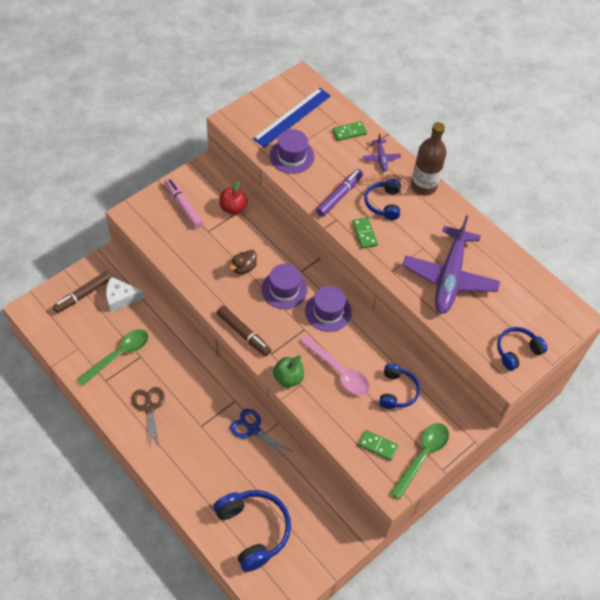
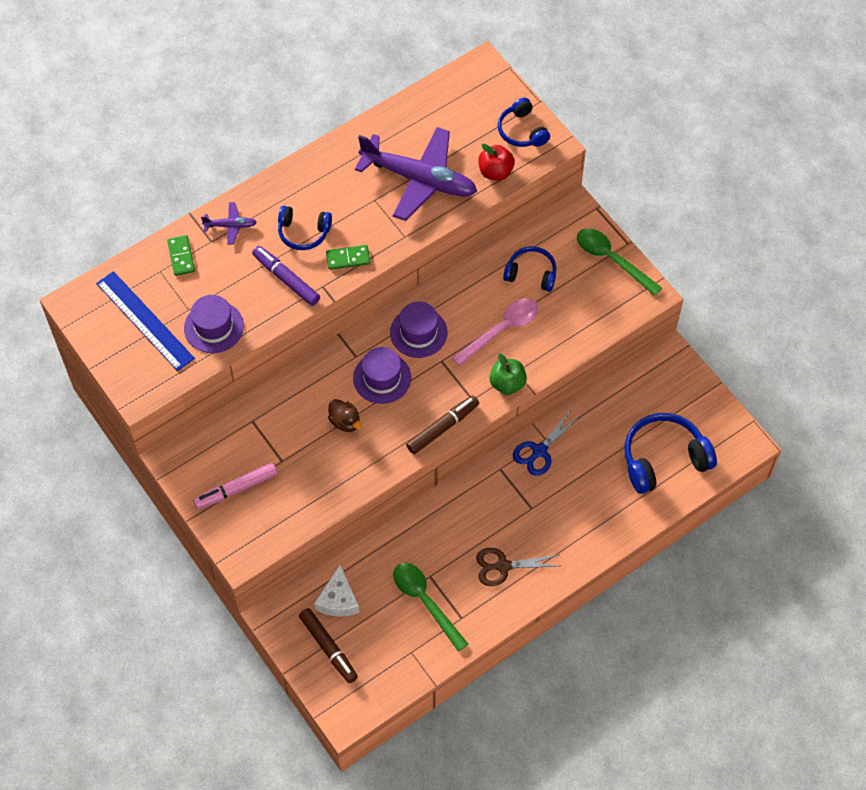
camera: 80 degrees left, 5 degrees up
(233, 208) = (247, 429): red apple -> red apple (495, 171)
(378, 446) = (598, 301): green domino -> none
(423, 186) = (281, 186): brown bottle -> none

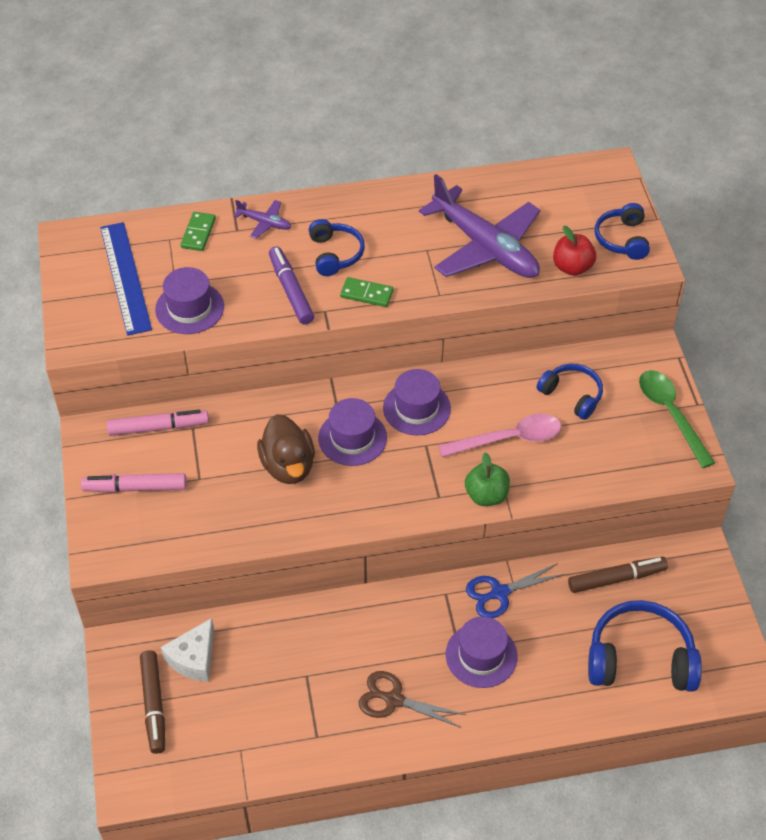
camera: 25 degrees right, 10 degrees down
(225, 432) = (158, 427): none -> pink marker
(303, 232) = (335, 254): blue headphones -> blue headphones turned 135 degrees counterclockwise
(345, 422) = (288, 466): brown duck -> brown duck, size x1.64
(425, 602) = (286, 701): green spoon -> none
(443, 427) = (390, 513): brown marker -> brown marker (616, 578)
(549, 505) = (481, 655): none -> purple hat

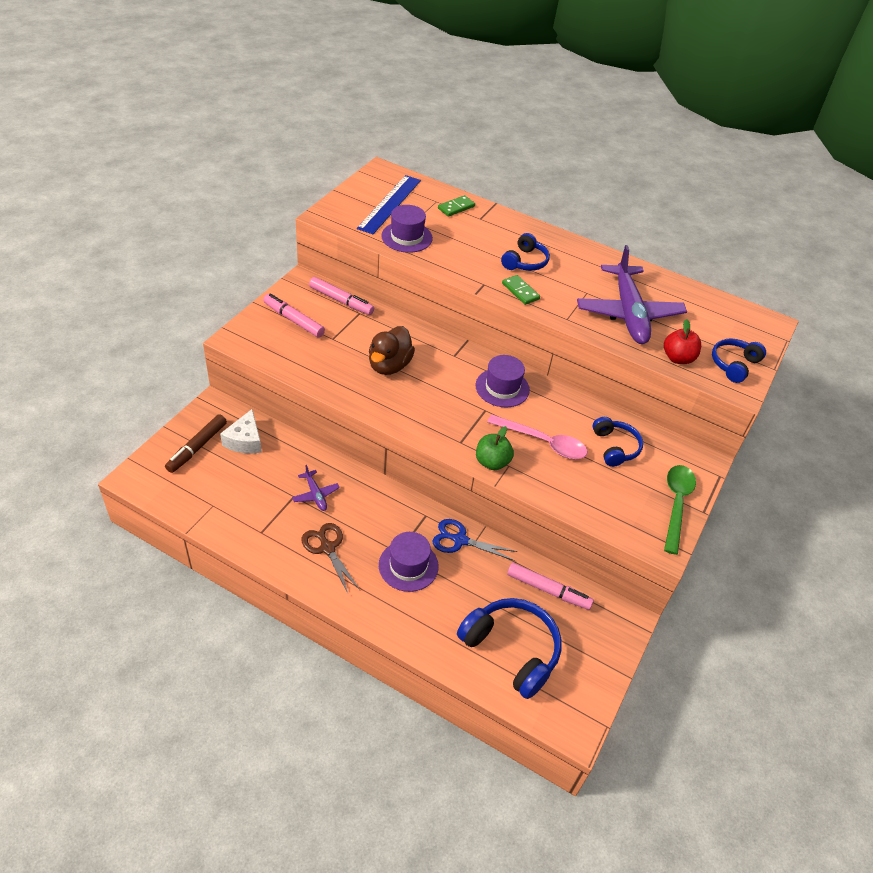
camera: 35 degrees right, 5 degrees down
(194, 658) = (245, 441): white cheese -> white cheese turned 60 degrees counterclockwise
(264, 223) = (501, 224): purple plane -> purple plane (315, 494)
(291, 290) = (476, 263): purple marker -> none
(352, 438) = (444, 377): purple hat -> none
(616, 578) = (548, 590): brown marker -> pink marker

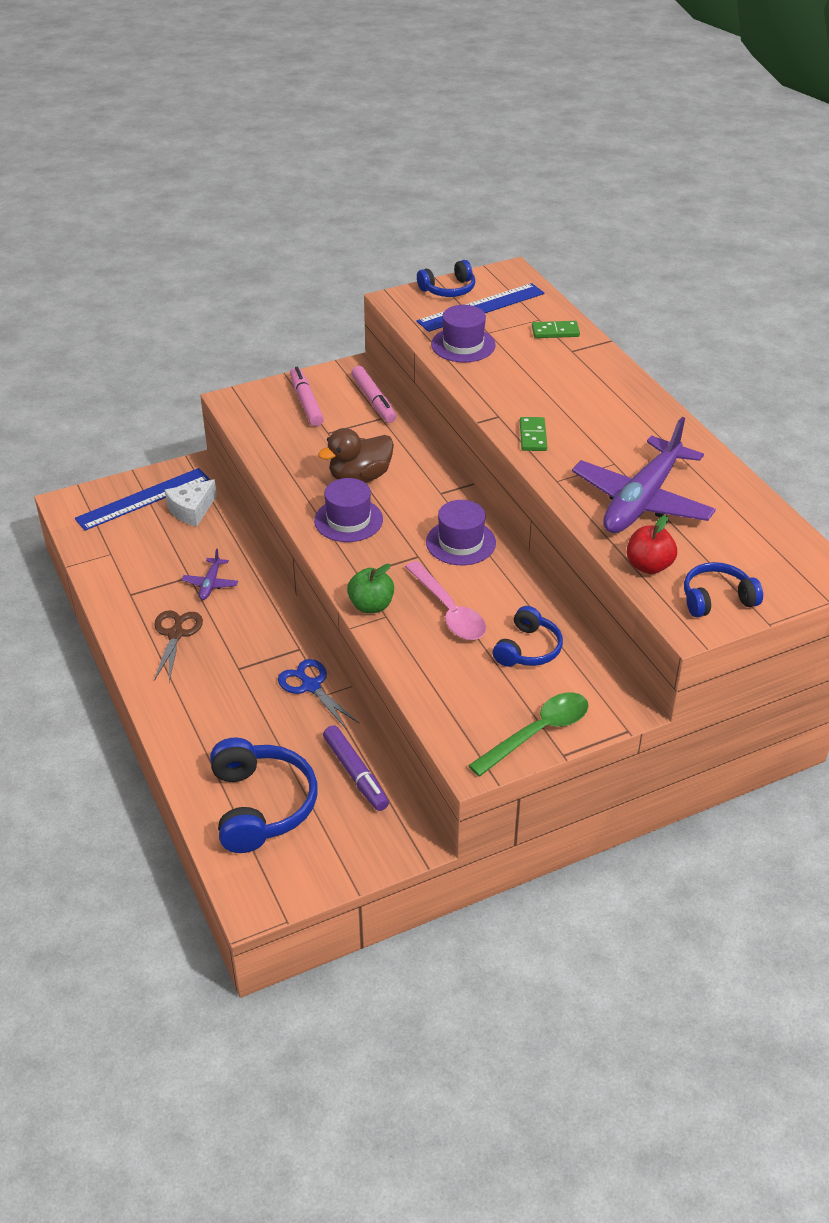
camera: 40 degrees right, 5 degrees down
(197, 447) = (143, 499): brown marker -> blue ruler
(408, 565) = (236, 684): purple hat -> purple hat (348, 520)
(525, 262) = (574, 409): blue headphones -> blue headphones (448, 289)
(548, 590) = (355, 774): pink marker -> purple marker

